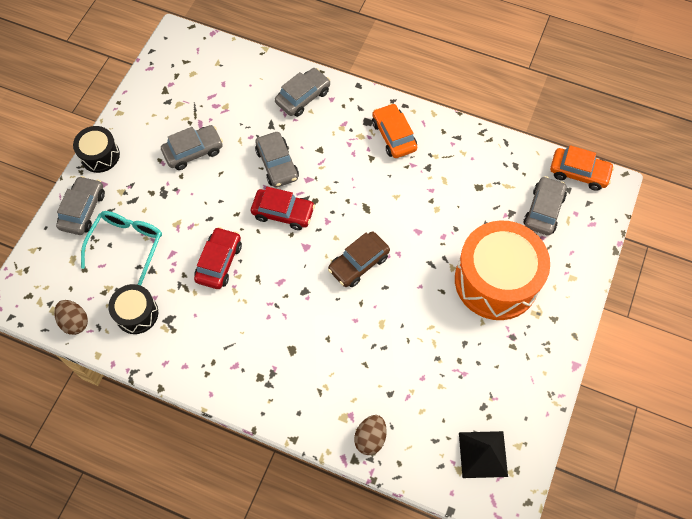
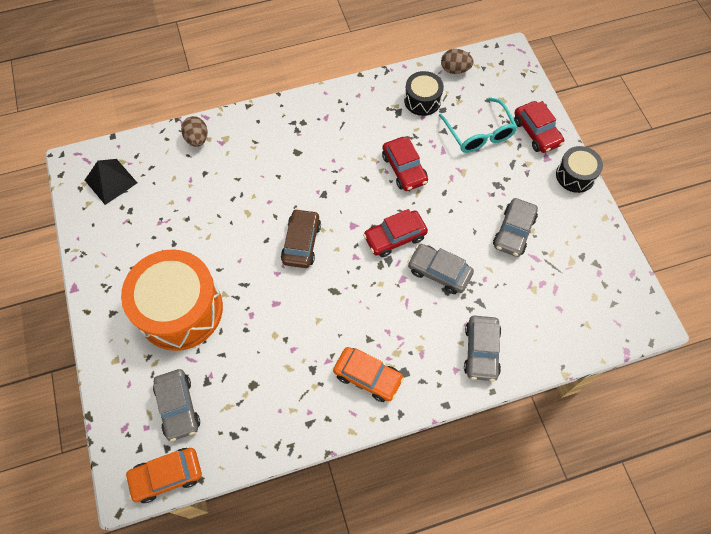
camera: 140 degrees right, 0 degrees up
(83, 210) = (536, 132): grey car -> red car

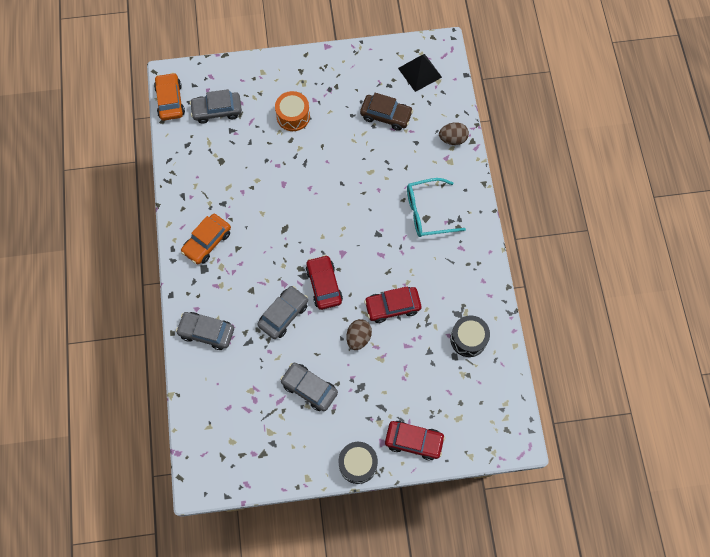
camera: 100 degrees right, 5 degrees up
(180, 309) = (293, 116): orange drum -> orange drum, size x0.50
(301, 243) = (333, 210): brown car -> brown car (386, 115)
(455, 69) = (503, 379): brown egg -> brown egg (358, 337)
(479, 133) = (421, 384): turquoise glasses -> turquoise glasses (427, 212)
(536, 132) = (414, 441): red car -> red car turned 150 degrees counterclockwise

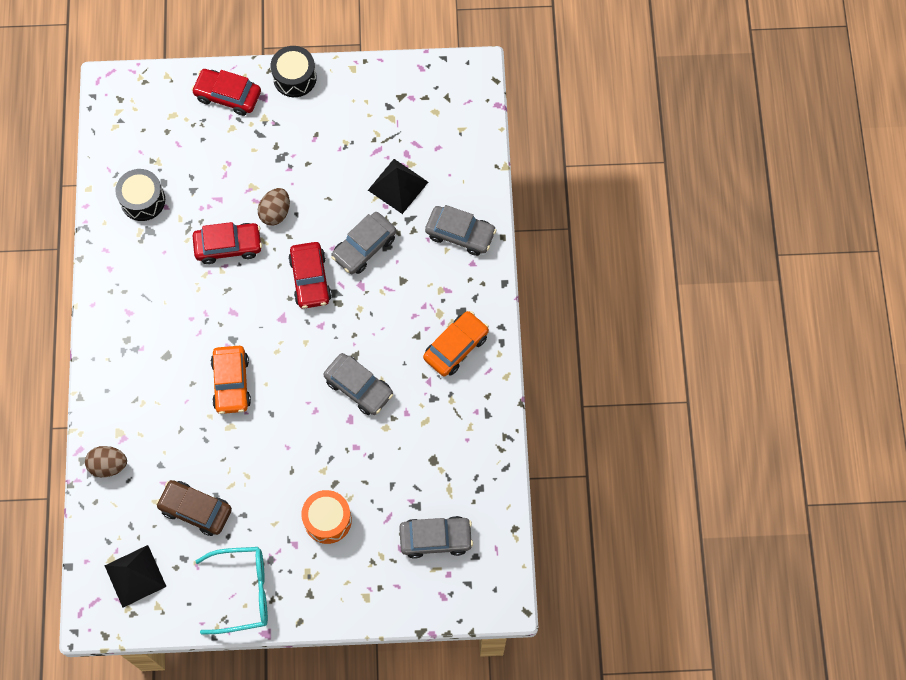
camera: 175 degrees left, 0 degrees up
(170, 101) = (503, 560): orange car -> orange car (231, 383)
(260, 370) = (398, 186): none -> black pyramid
(309, 388) = (341, 160): grey car -> grey car (359, 387)
(427, 212) = (162, 363): turquoise glasses -> turquoise glasses (243, 592)

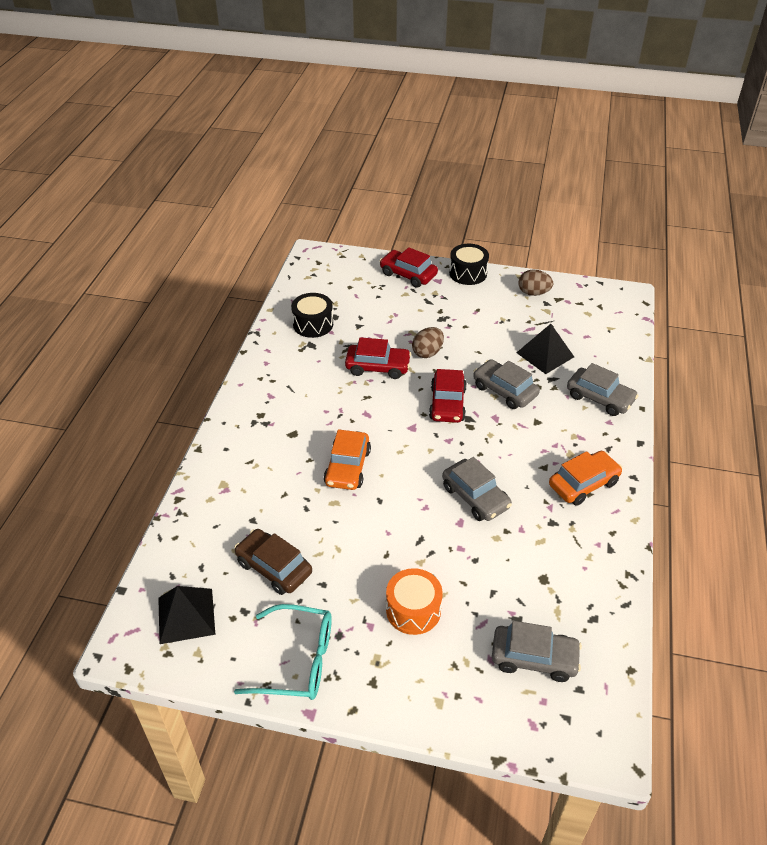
camera: 15 degrees right, 25 degrees down
(108, 465) = (201, 509): brown egg -> brown egg (533, 293)
(364, 247) = (504, 391): grey car -> grey car turned 75 degrees clockwise

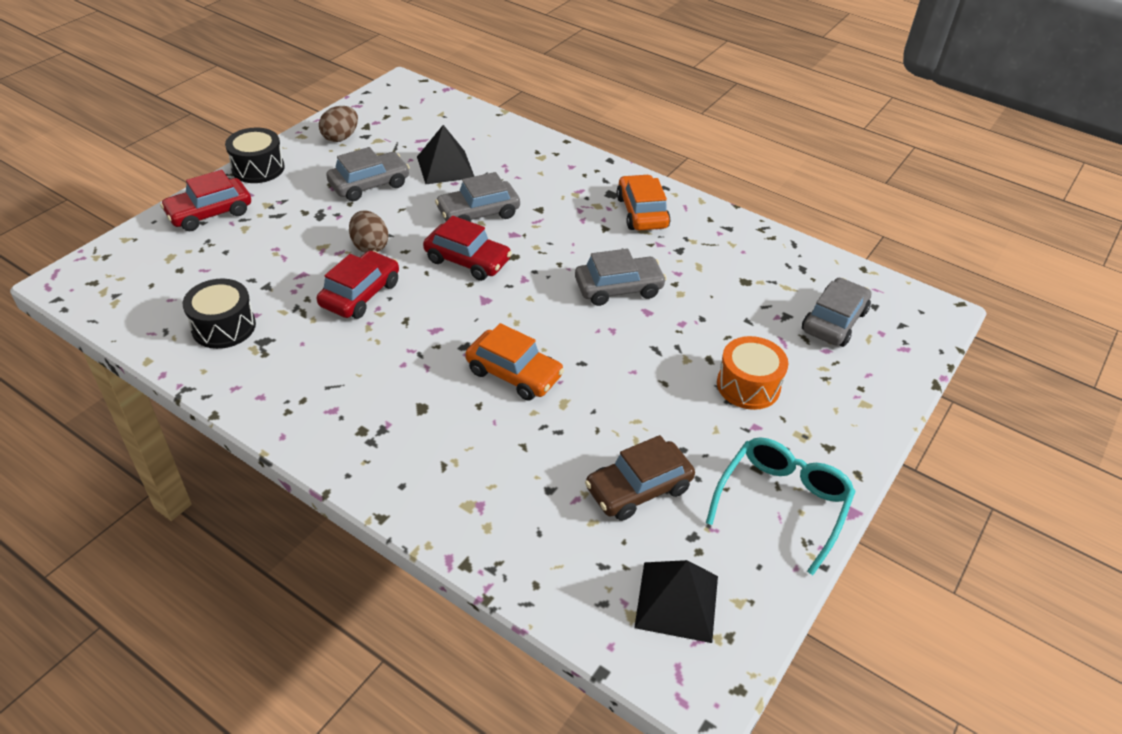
camera: 70 degrees left, 0 degrees up
(600, 398) = (535, 158): grey car -> grey car (369, 184)

